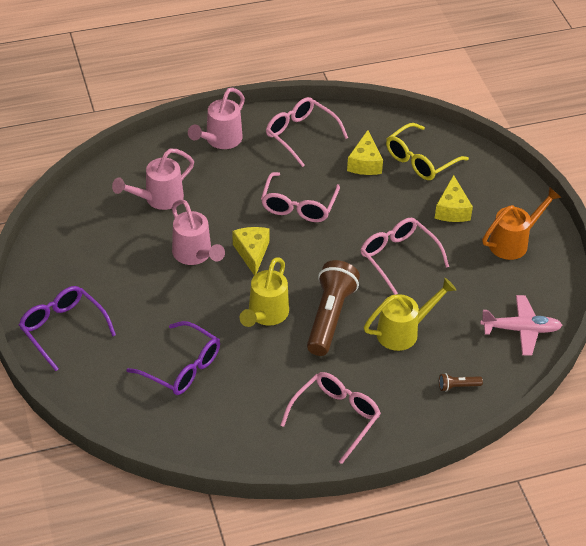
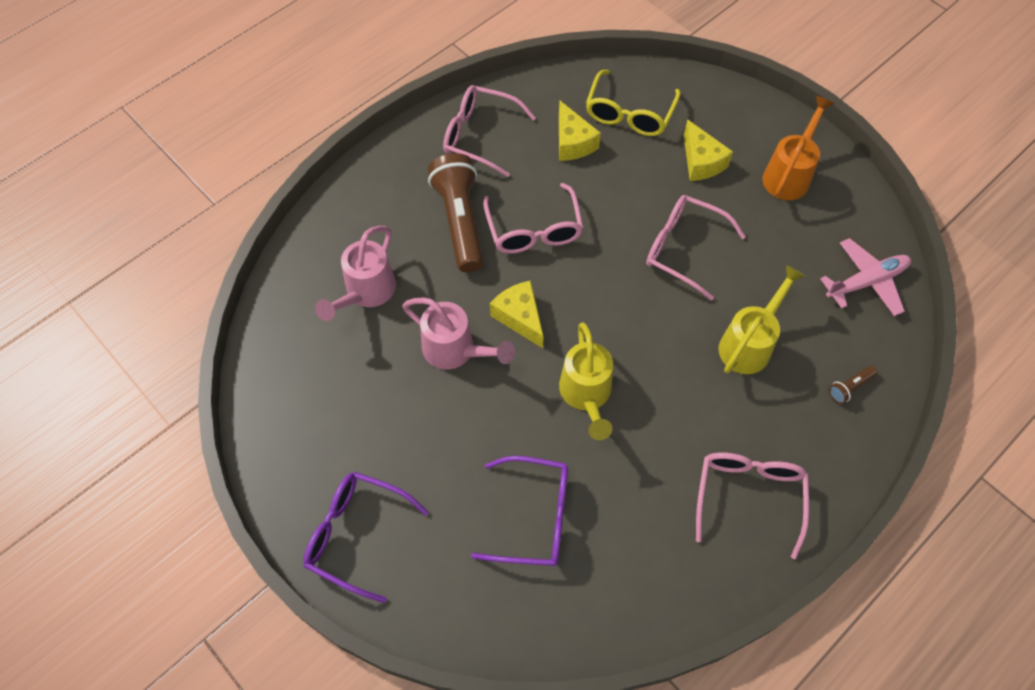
camera: 25 degrees left, 15 degrees up
(220, 140) = (392, 181): pink watering can -> none
(329, 317) = (658, 363): brown flashlight -> brown flashlight (460, 221)

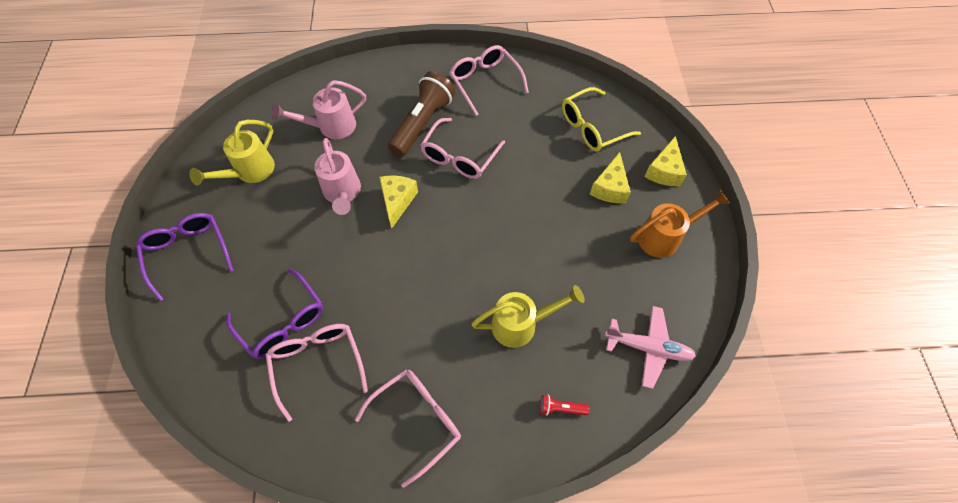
camera: 40 degrees right, 0 degrees up
(572, 142) = (537, 121): yellow cheese -> yellow cheese (664, 171)
(586, 395) = (387, 275): yellow watering can -> yellow watering can (250, 172)
(684, 249) = (540, 233): pink glasses -> pink glasses (318, 364)
(849, 387) = (561, 408): brown flashlight -> red flashlight

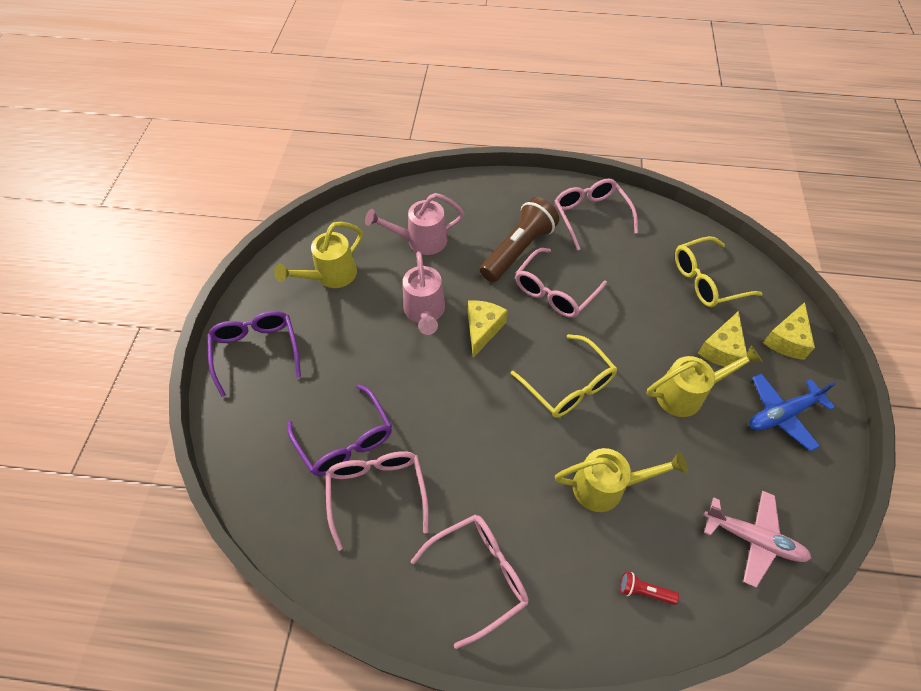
camera: 10 degrees right, 5 degrees down
(479, 240) = (568, 385): none -> yellow glasses
(583, 232) = (686, 394): none -> yellow watering can
(664, 237) = (782, 414): orange watering can -> blue plane

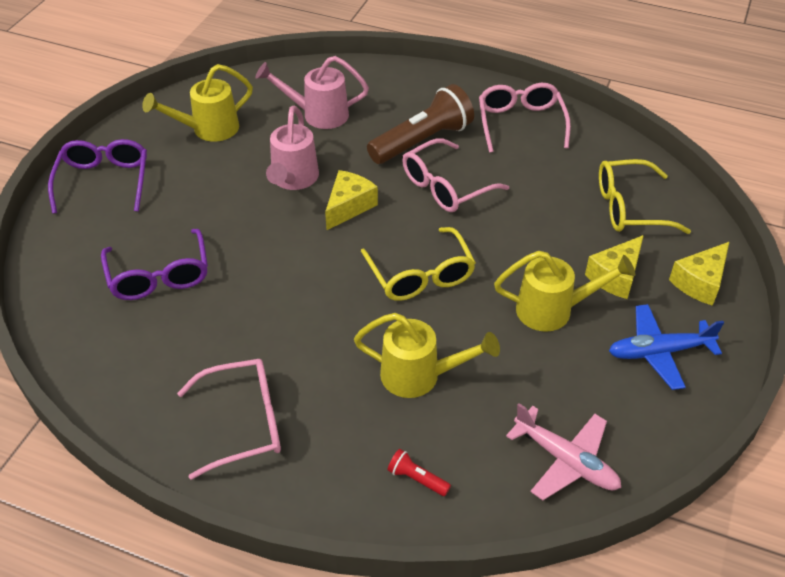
camera: 15 degrees right, 10 degrees down
(377, 493) = (171, 328): pink glasses -> none

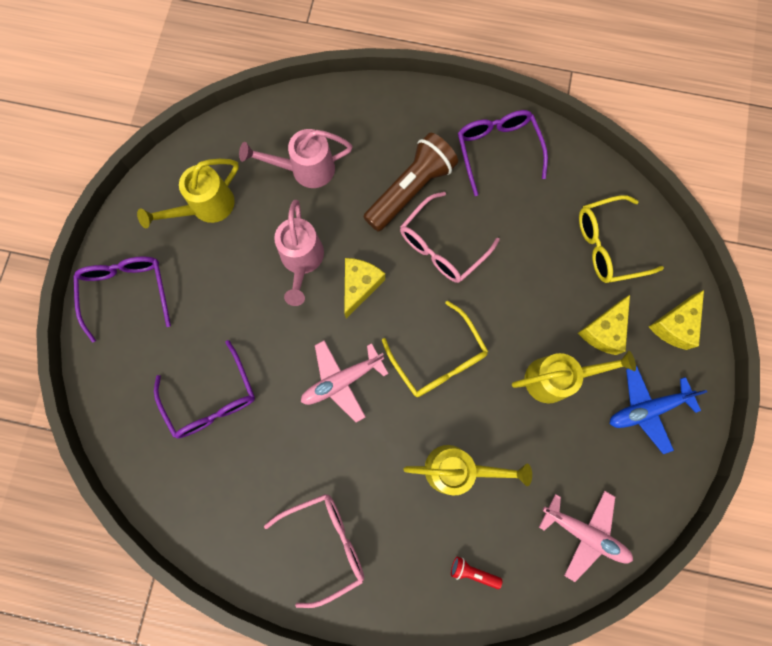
camera: 10 degrees left, 30 degrees up
(307, 280) = (341, 381): none -> pink plane
(520, 123) = (497, 151): pink glasses -> purple glasses

